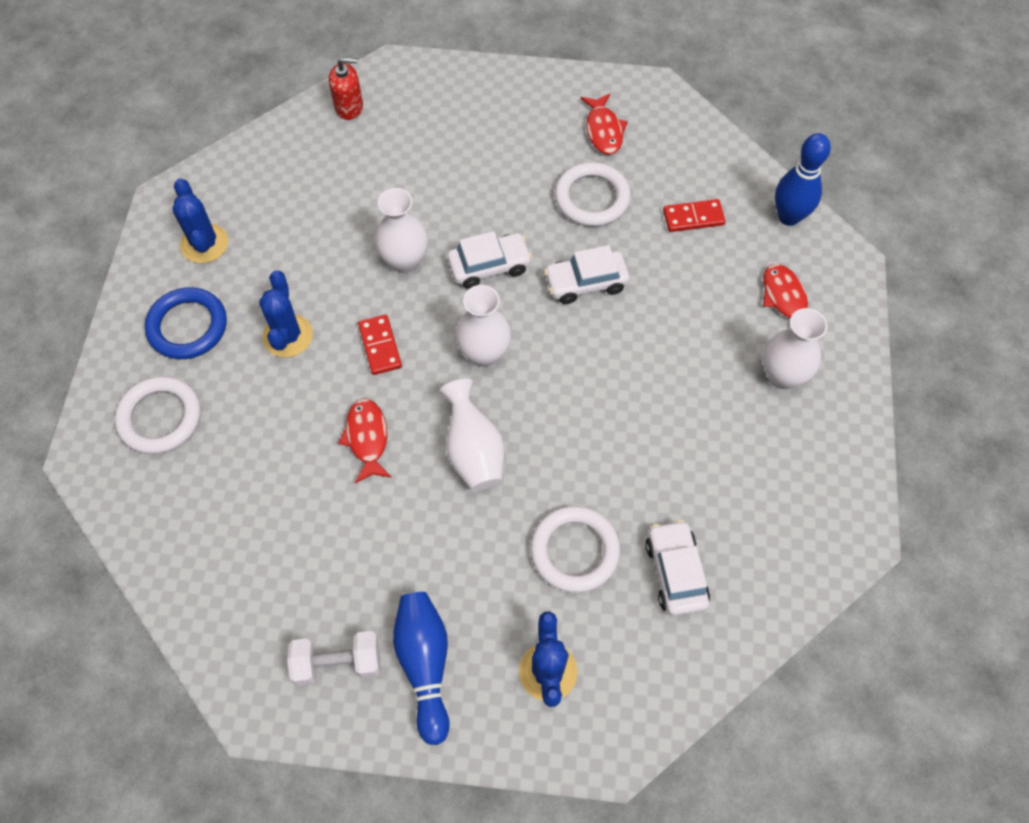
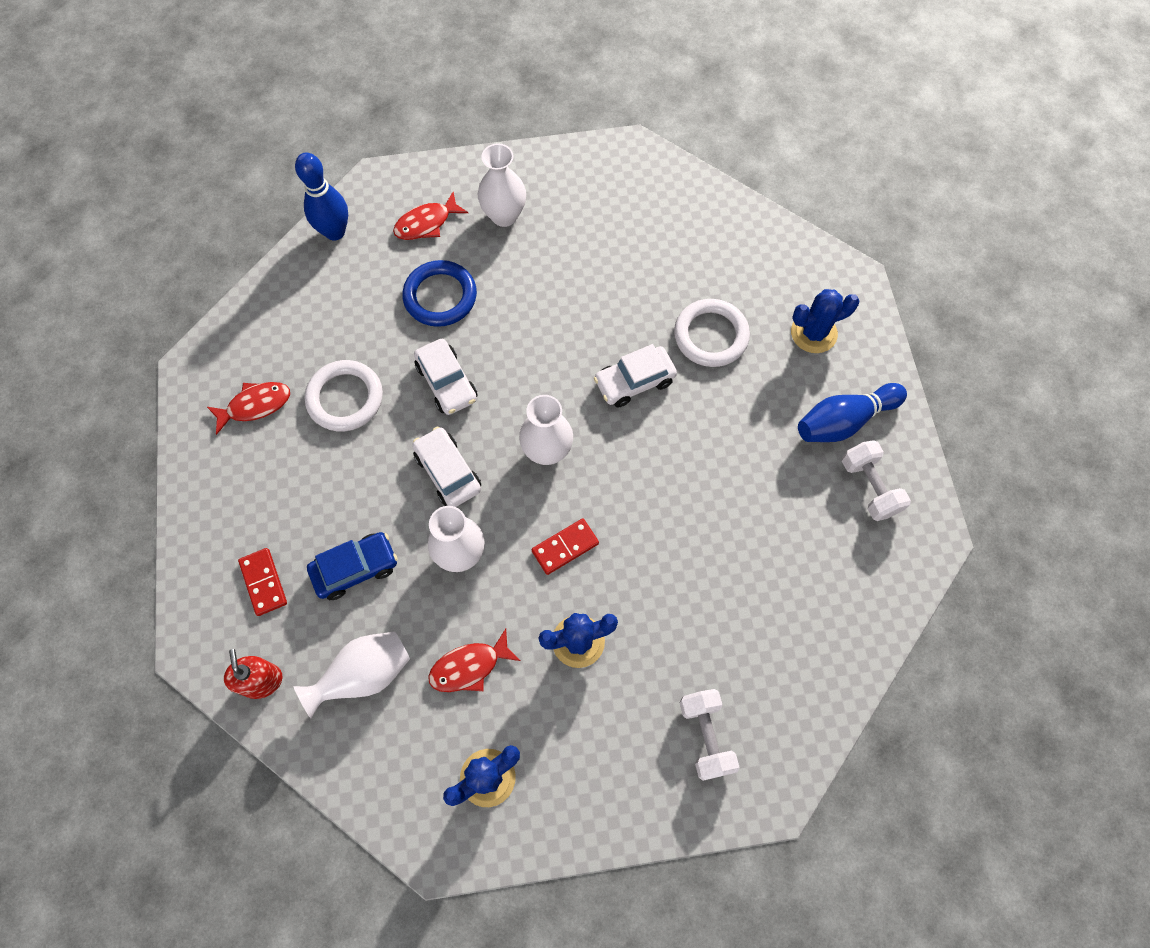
camera: 105 degrees left, 5 degrees up
(160, 417) = (705, 736): white ring -> white dumbbell
(187, 326) = (595, 752): blue ring -> blue ring (440, 296)
(367, 438) = (664, 528): red fish -> red fish (469, 667)
(420, 181) = (355, 568): none -> blue car
(473, 451) = (648, 434): white vase -> white vase (364, 674)
(675, 572) = (703, 263): white car -> white car (634, 381)
(693, 217) = (351, 307): red domino -> red domino (263, 582)

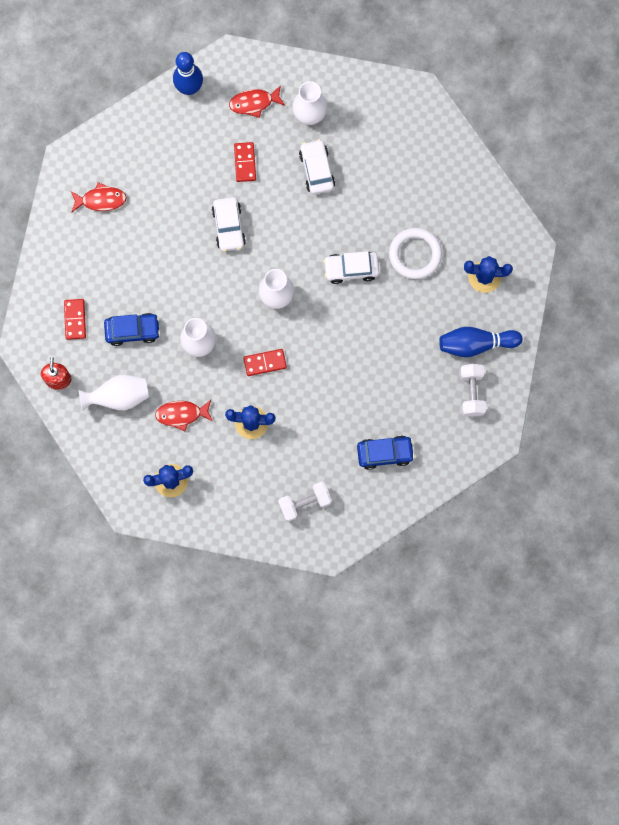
camera: 20 degrees right, 10 degrees up
(345, 398) = (160, 215): white ring -> none
(440, 296) = (245, 162): blue ring -> red domino
(448, 472) = (209, 288): white car -> white car (316, 170)
(705, 736) = (305, 503): white dumbbell -> white dumbbell turned 60 degrees clockwise
(789, 615) = (385, 453): none -> blue car

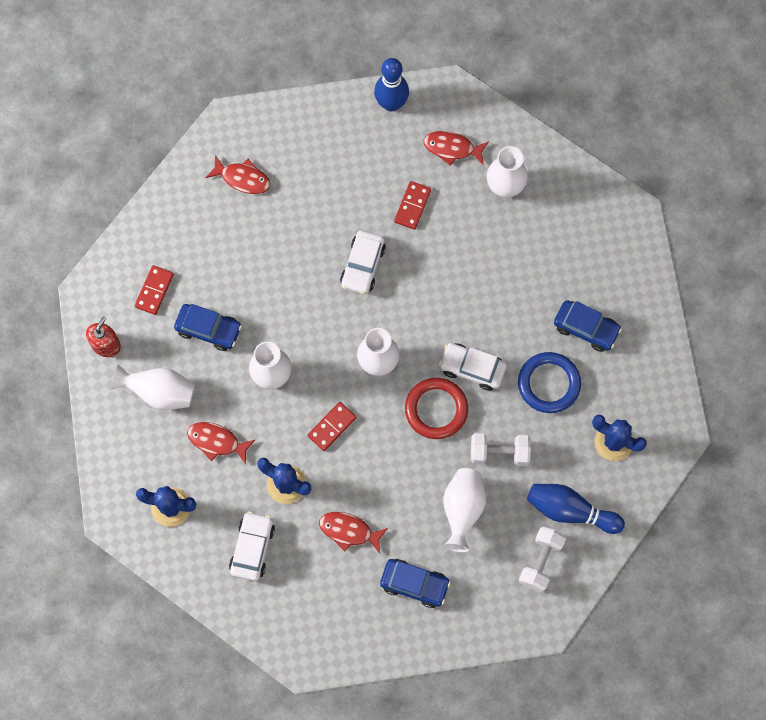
camera: 25 degrees right, 5 degrees down
(265, 363) = (332, 427): red domino -> red domino turned 60 degrees counterclockwise
(305, 503) = (302, 598): white dumbbell -> white dumbbell (499, 453)
(316, 170) = (485, 247): white car -> white car (252, 548)
(316, 436) = (349, 531): none -> red fish
(338, 313) = (436, 409): none -> red ring
(394, 381) = (462, 510): none -> white vase
(415, 254) = (549, 384): white ring -> blue ring
(423, 199) = (586, 328): none -> blue car

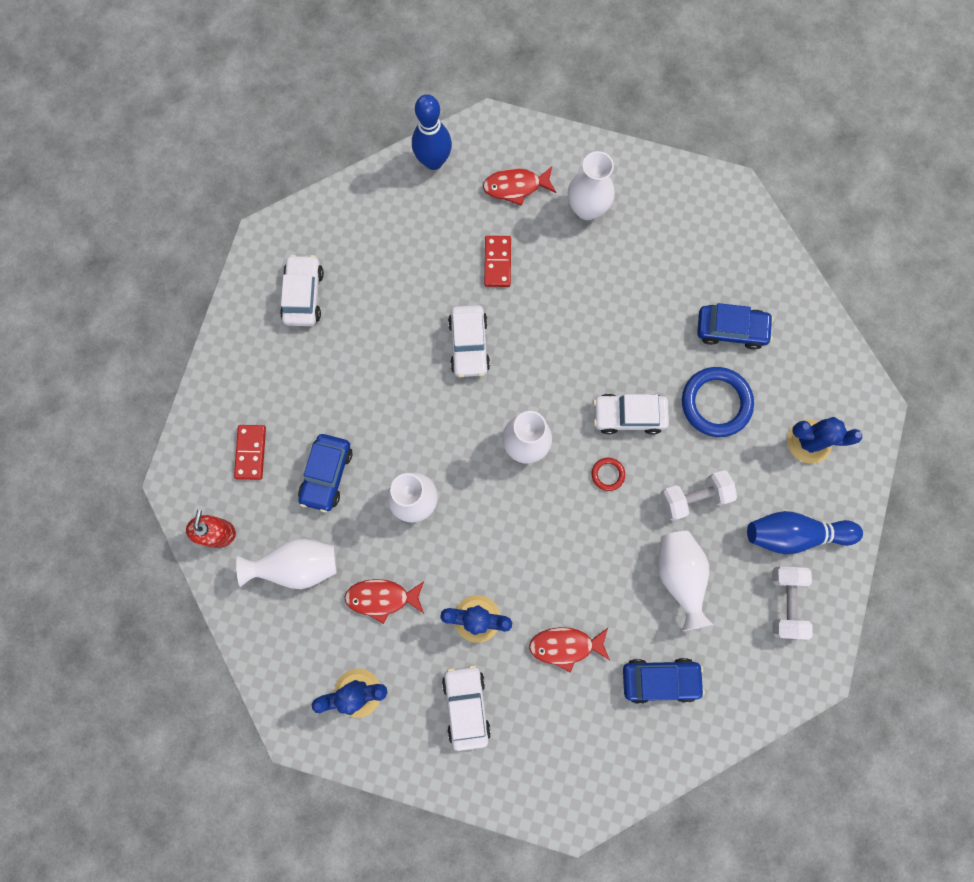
camera: 20 degrees left, 5 degrees up
(208, 329) = (327, 474): blue car -> blue car turned 105 degrees clockwise
(242, 178) = (303, 295): red fish -> white car
(332, 427) = (502, 535): red domino -> none
(436, 409) = (607, 474): red ring -> red ring, size x0.46

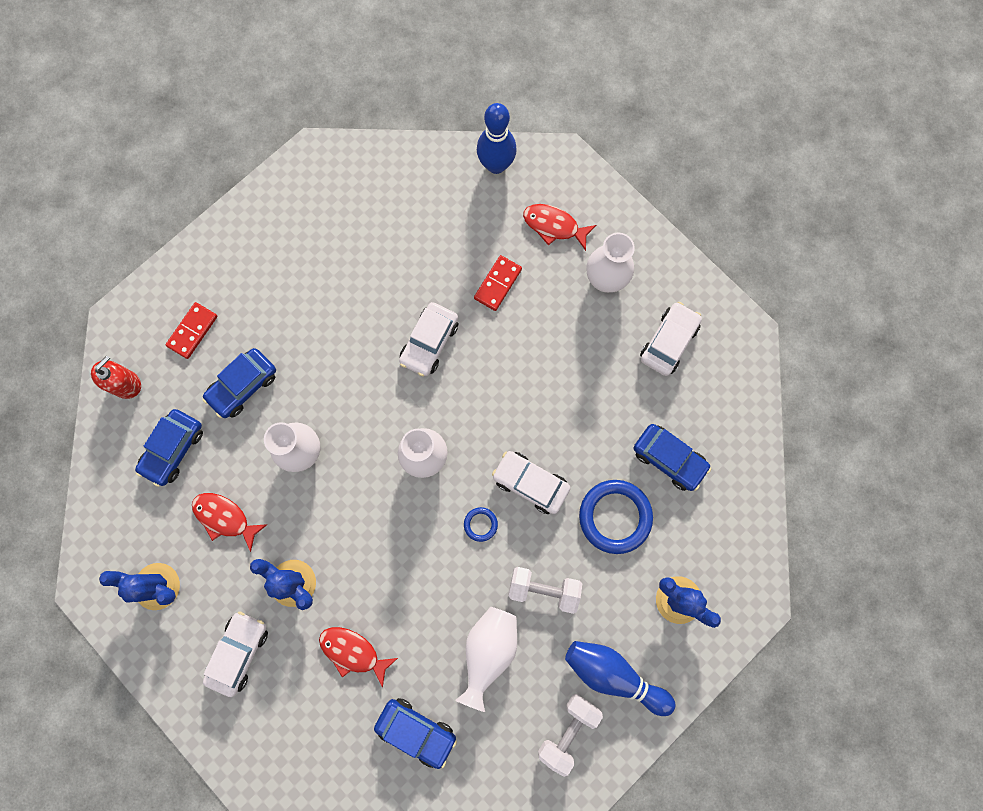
camera: 30 degrees right, 0 degrees up
(298, 565) = (173, 449): white vase -> blue car
(303, 295) = (316, 221): white car -> white car (668, 342)
(607, 474) = (480, 524): red ring -> blue ring

